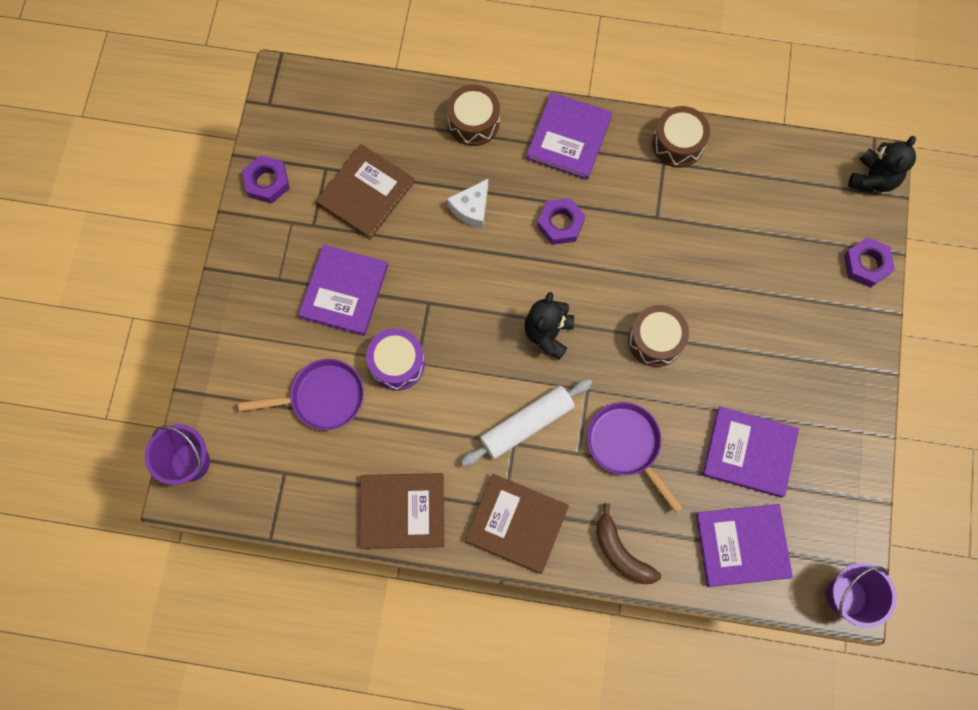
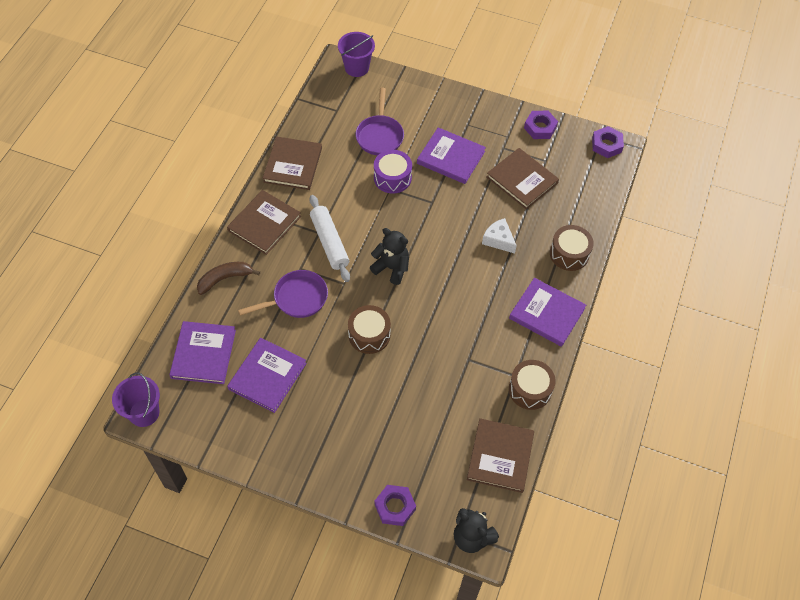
camera: 100 degrees right, 15 degrees down
(560, 224) = (475, 293): purple nut -> purple nut (606, 145)
(771, 164) = (500, 456): none -> brown book

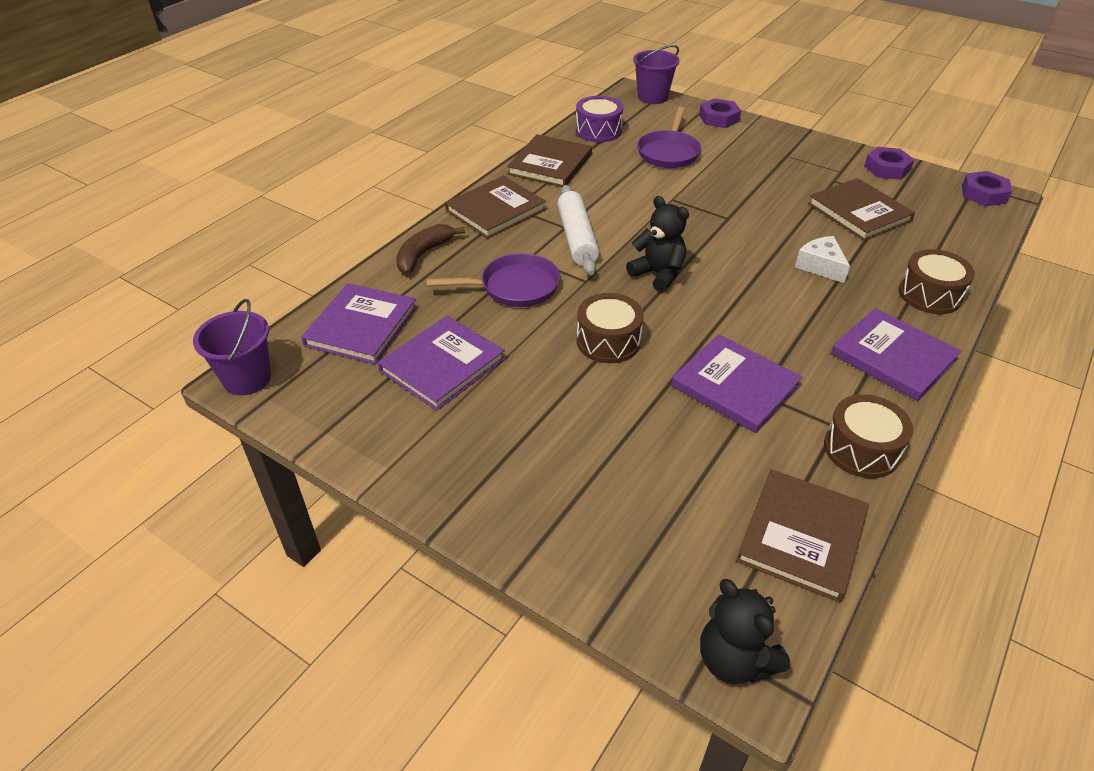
camera: 15 degrees right, 15 degrees down
(225, 279) = (423, 254): brown banana -> brown banana turned 45 degrees counterclockwise
(392, 178) = (677, 190): purple drum -> purple drum (598, 131)
(395, 507) = (598, 579): purple nut -> purple nut (719, 118)
(451, 157) = (760, 181): purple book -> purple book (735, 386)

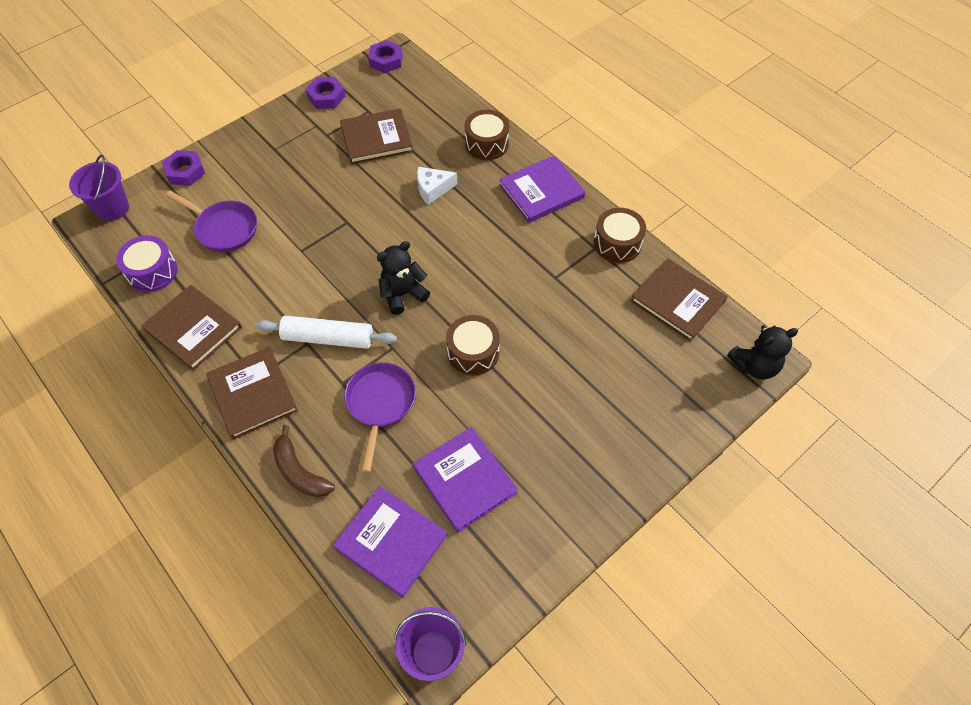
camera: 75 degrees left, 15 degrees up
(735, 386) = (544, 289): purple book -> none

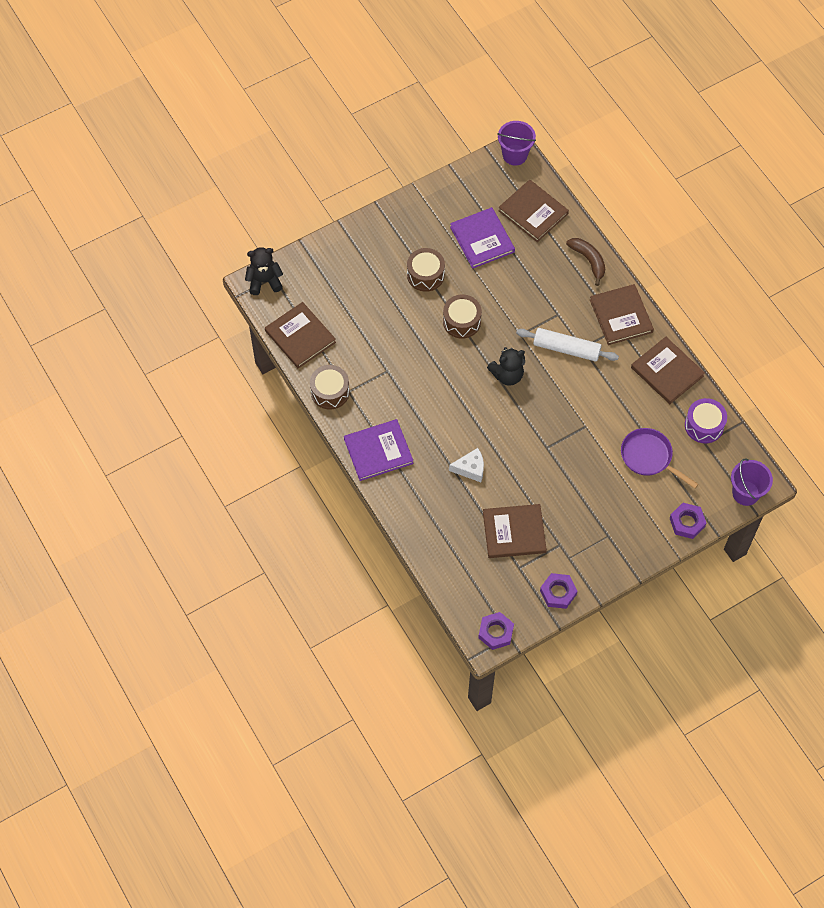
camera: 170 degrees left, 5 degrees up
(380, 404) = (532, 296): purple pan -> none
(391, 542) = (533, 212): purple book -> brown book
(486, 144) = (415, 510): brown drum -> brown drum (425, 275)

